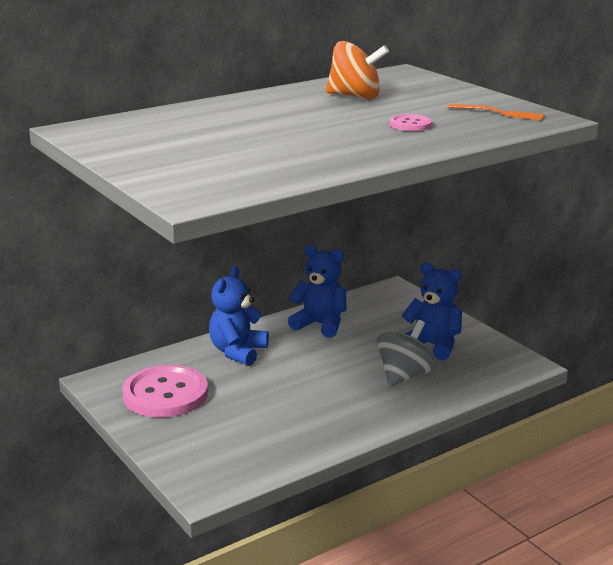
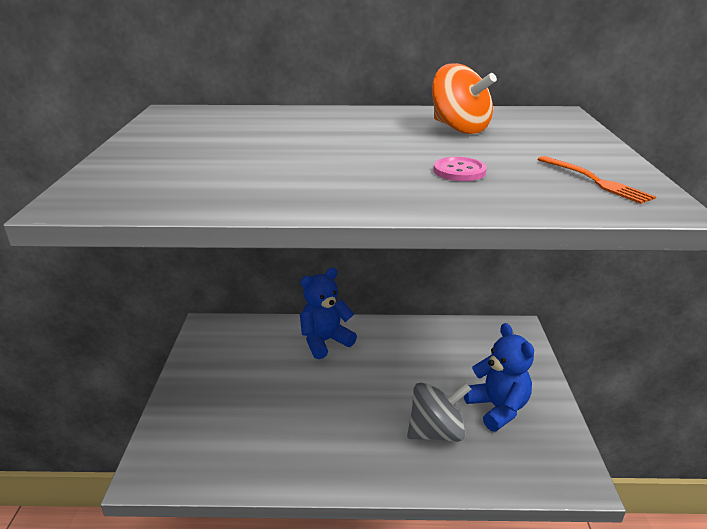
camera: 35 degrees right, 5 degrees up
(165, 394) = (232, 359): pink button -> none
(320, 325) = (416, 341): blue teddy bear -> none

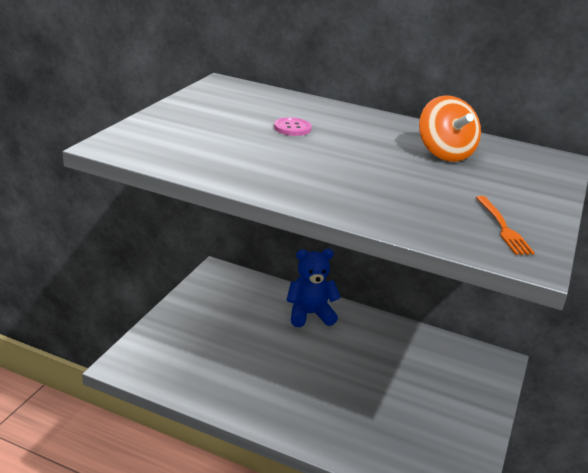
camera: 20 degrees right, 0 degrees up
(436, 432) = (360, 416): grey spinning top -> none
(459, 171) = (399, 191): pink button -> pink button (292, 128)
(497, 408) = (428, 417): blue teddy bear -> none

